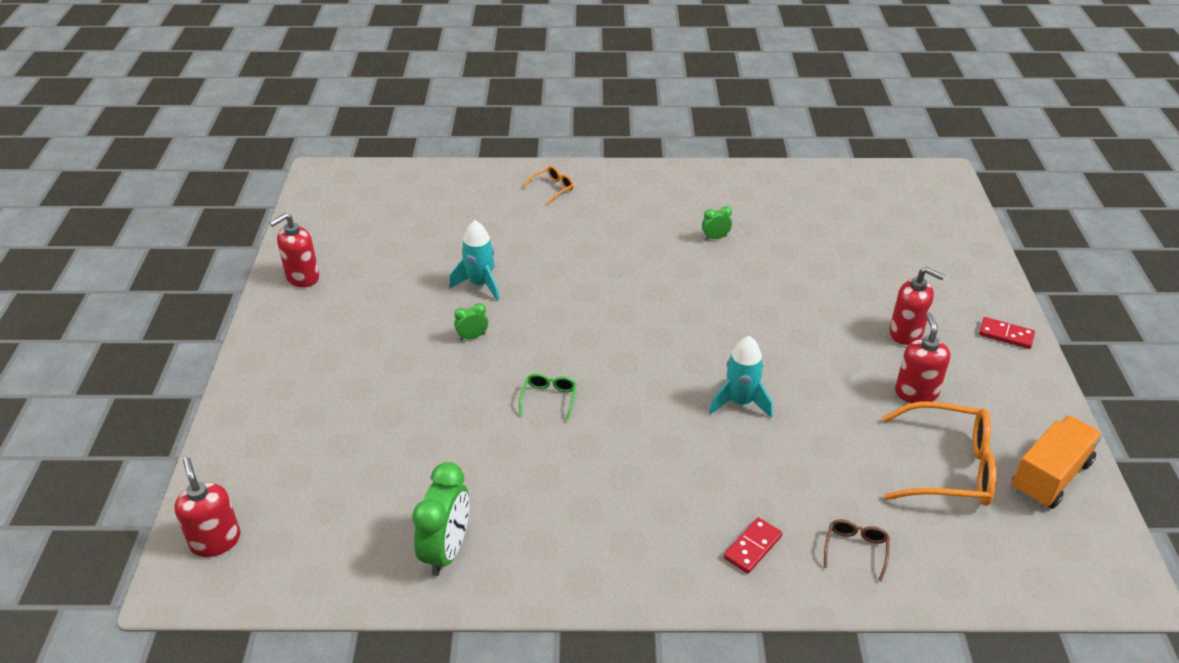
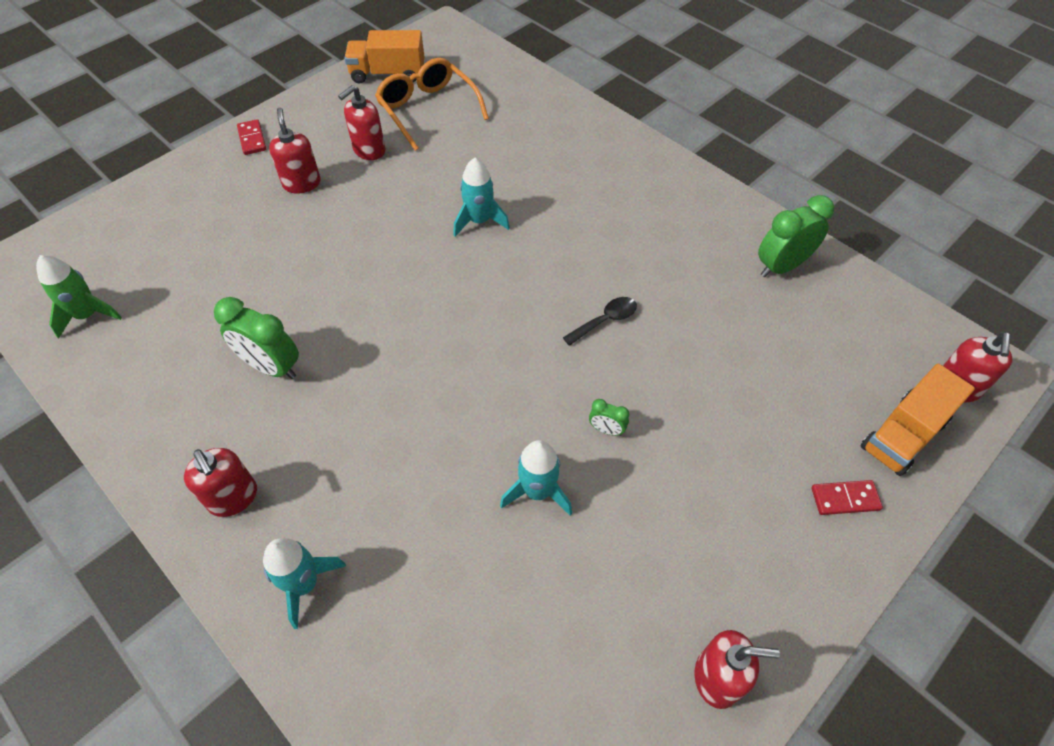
camera: 135 degrees left, 15 degrees up
(248, 471) = (903, 434): none -> orange truck
(549, 399) = (605, 320): green glasses -> black spoon
(552, 189) = (304, 584): orange glasses -> turquoise rocket
(636, 189) = (233, 498): none -> red soap dispenser
(715, 237) = (272, 367): green clock -> green clock, size x2.04
(752, 547) = (592, 148): red domino -> red domino (845, 499)
(855, 192) = (88, 315): none -> green rocket
(855, 550) = (541, 113): brown glasses -> none

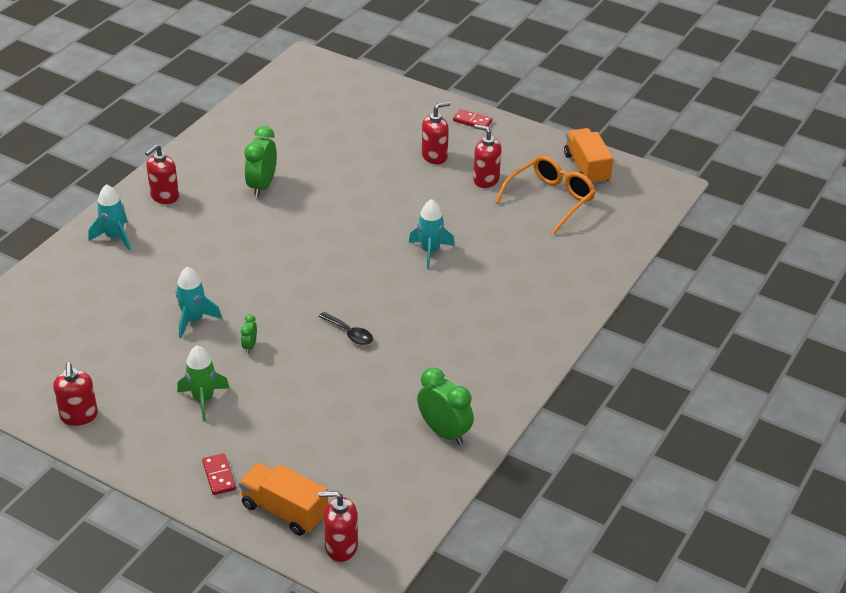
camera: 75 degrees right, 15 degrees down
(88, 315) = (281, 103): green rocket -> green rocket (203, 399)
(252, 139) = (472, 121): red domino -> red domino turned 60 degrees clockwise

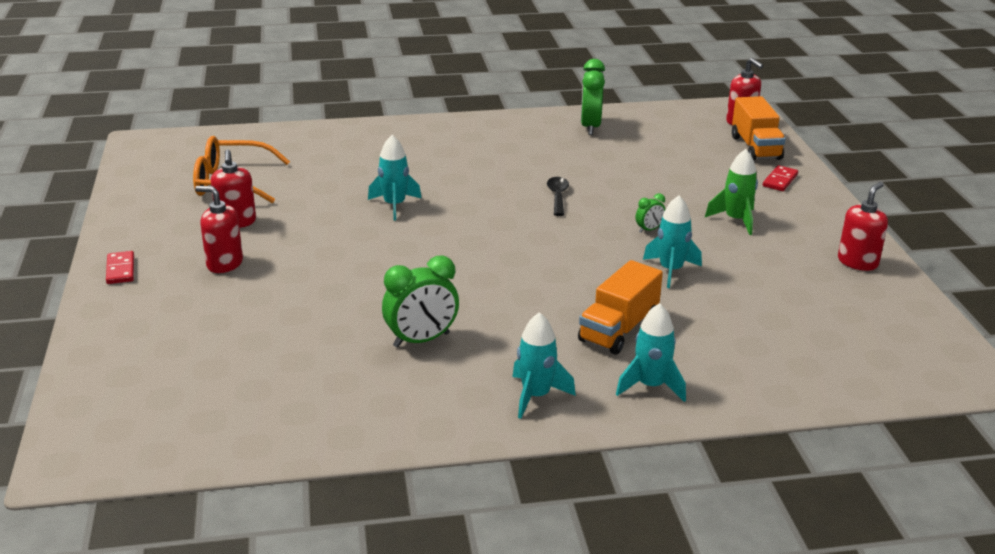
camera: 130 degrees left, 10 degrees down
(164, 196) = (536, 396): red soap dispenser -> turquoise rocket
(586, 168) = (153, 183): orange truck -> orange truck (618, 329)

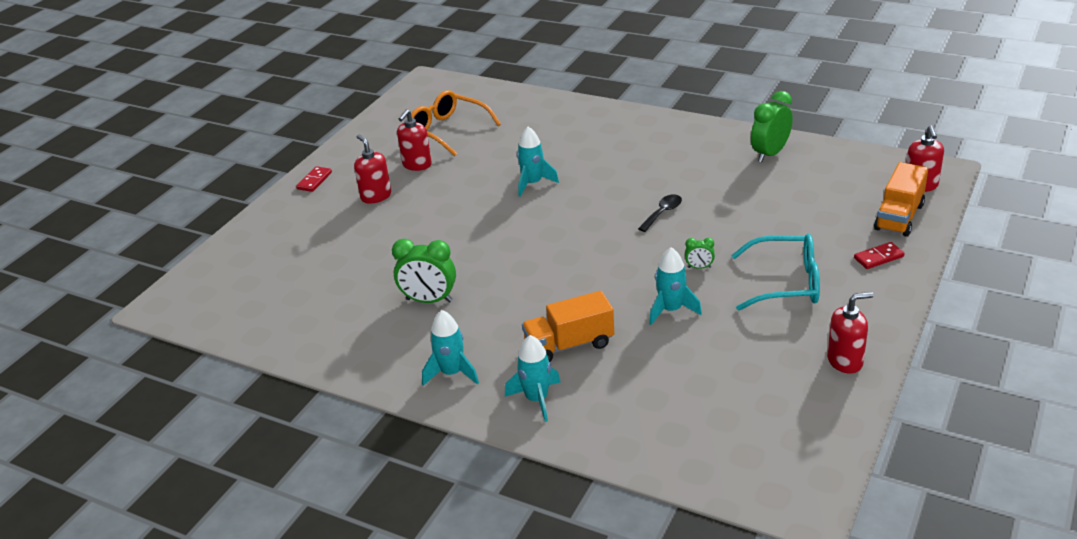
camera: 40 degrees right, 5 degrees up
(735, 220) = (785, 283): green rocket -> turquoise glasses

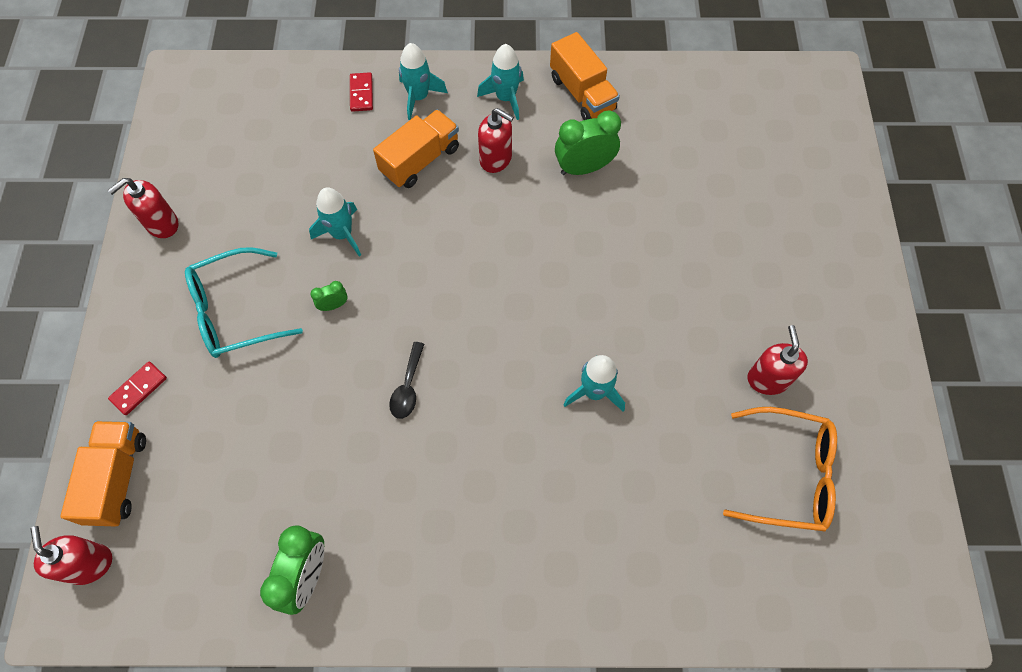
camera: 150 degrees right, 30 degrees up
(314, 181) = (865, 303): red domino -> red domino (361, 93)
(376, 196) = (766, 300): red soap dispenser -> red soap dispenser (496, 159)
(378, 356) = (582, 93): none -> orange truck

